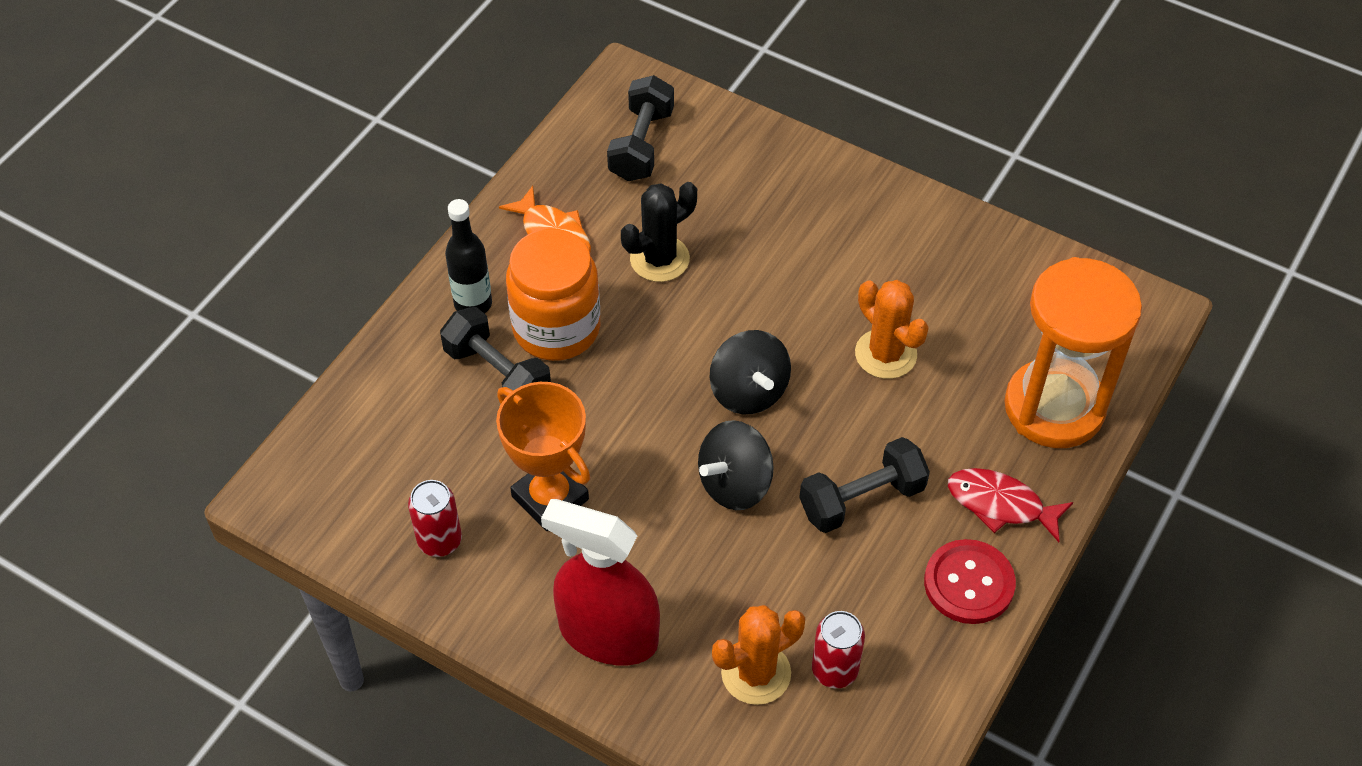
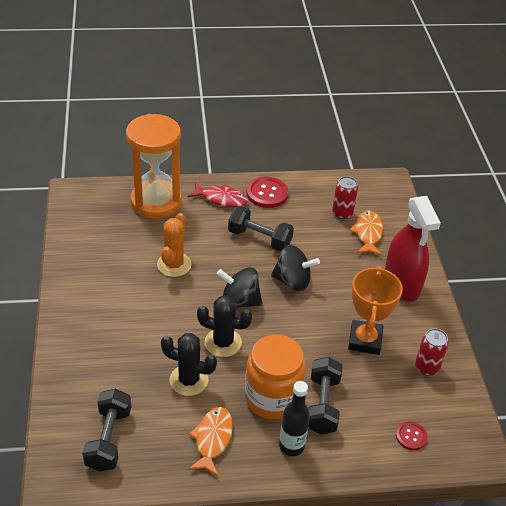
camera: 130 degrees left, 10 degrees down
(366, 437) = (411, 436): none -> red button
(641, 145) = (109, 439): black dumbbell -> black dumbbell turned 60 degrees counterclockwise
(689, 328) = (223, 342): none -> black cactus
(748, 391) = (239, 301): black spinning top -> black spinning top turned 105 degrees counterclockwise
(756, 673) = (368, 233): orange cactus -> orange fish
(1000, 504) = (221, 199): red fish -> red fish turned 60 degrees counterclockwise

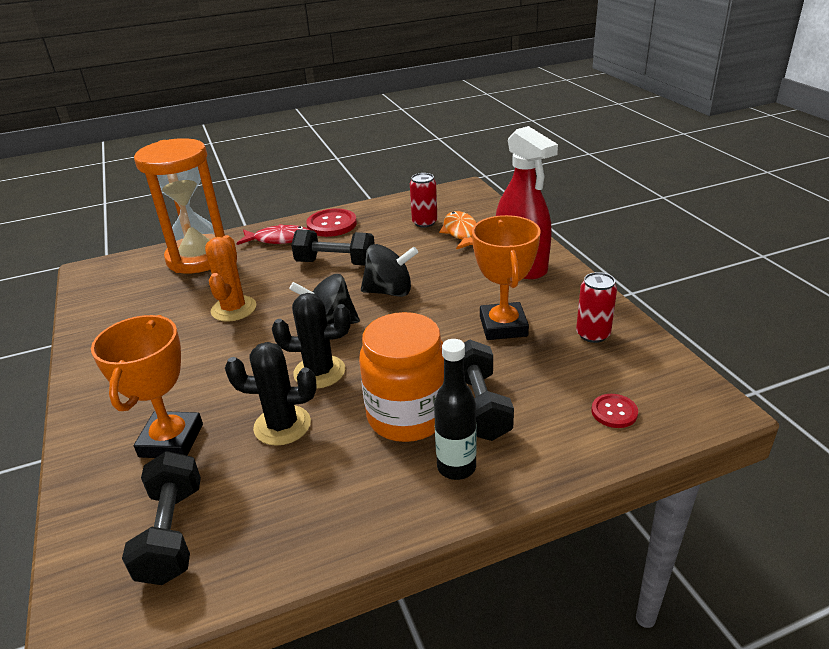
camera: 10 degrees left, 10 degrees down
(116, 370) = (171, 440): none -> orange trophy
(212, 439) = (337, 490): orange fish -> none

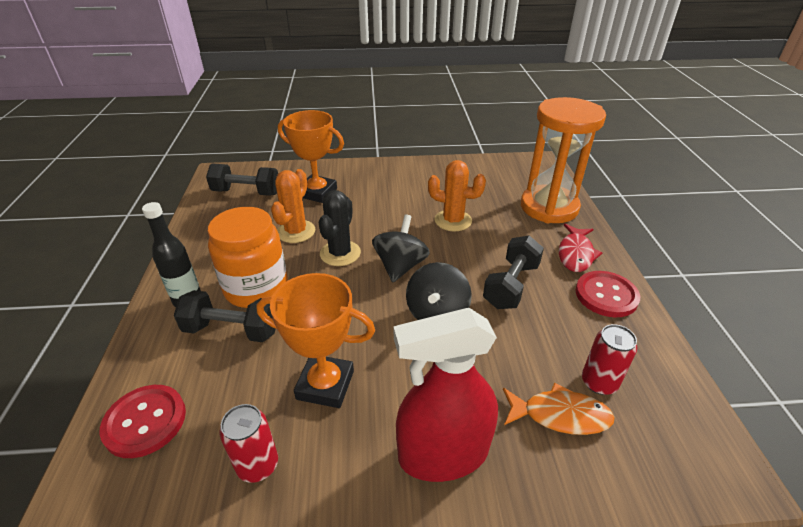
camera: 105 degrees right, 5 degrees up
(282, 425) = (296, 231): black cactus -> orange cactus
(614, 412) = (145, 422): red button -> red button, size x1.72

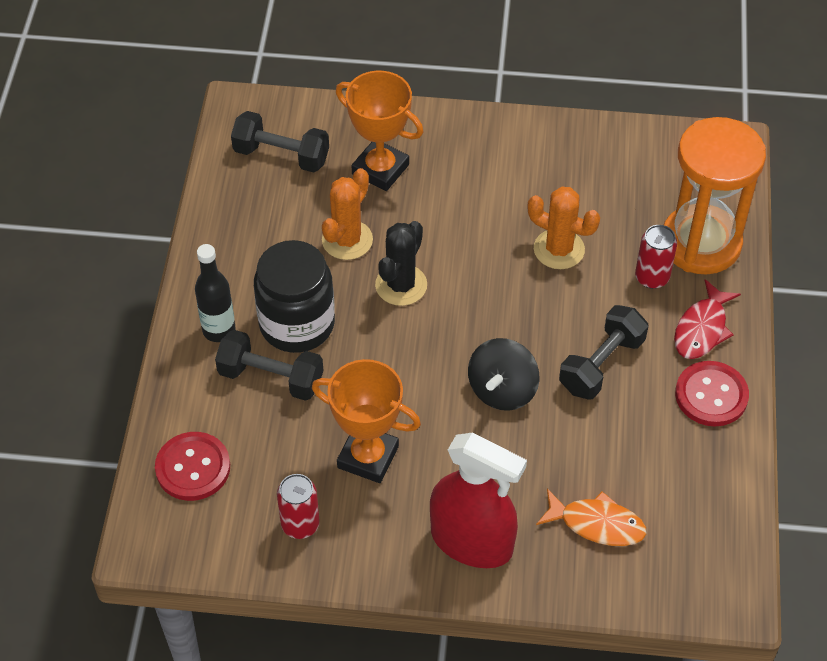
camera: 10 degrees right, 15 degrees up
(256, 288) = (297, 324): orange jar -> black jar
(400, 266) = (473, 316): black spinning top -> none
(443, 454) = (471, 541): red spray bottle -> red spray bottle turned 150 degrees counterclockwise
(599, 382) = (651, 497): red can -> red can (652, 277)

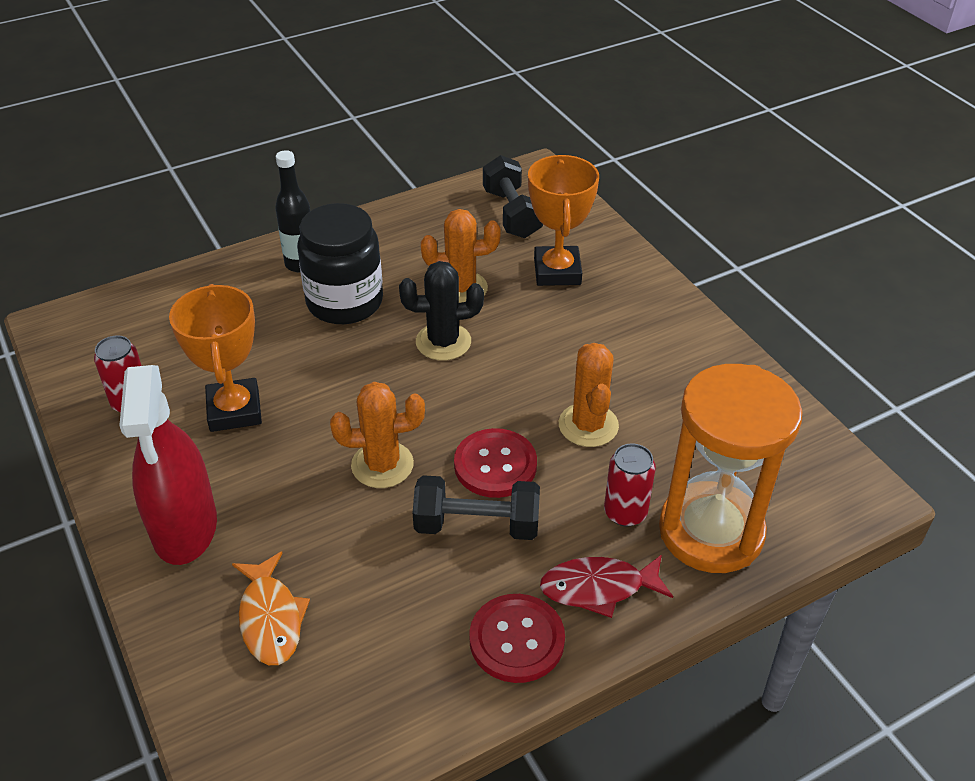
camera: 55 degrees right, 10 degrees down
(193, 468) = (149, 314): red button -> red button (495, 465)
(271, 378) = (275, 314): black dumbbell -> none
(502, 390) = (382, 465): black spinning top -> orange cactus

